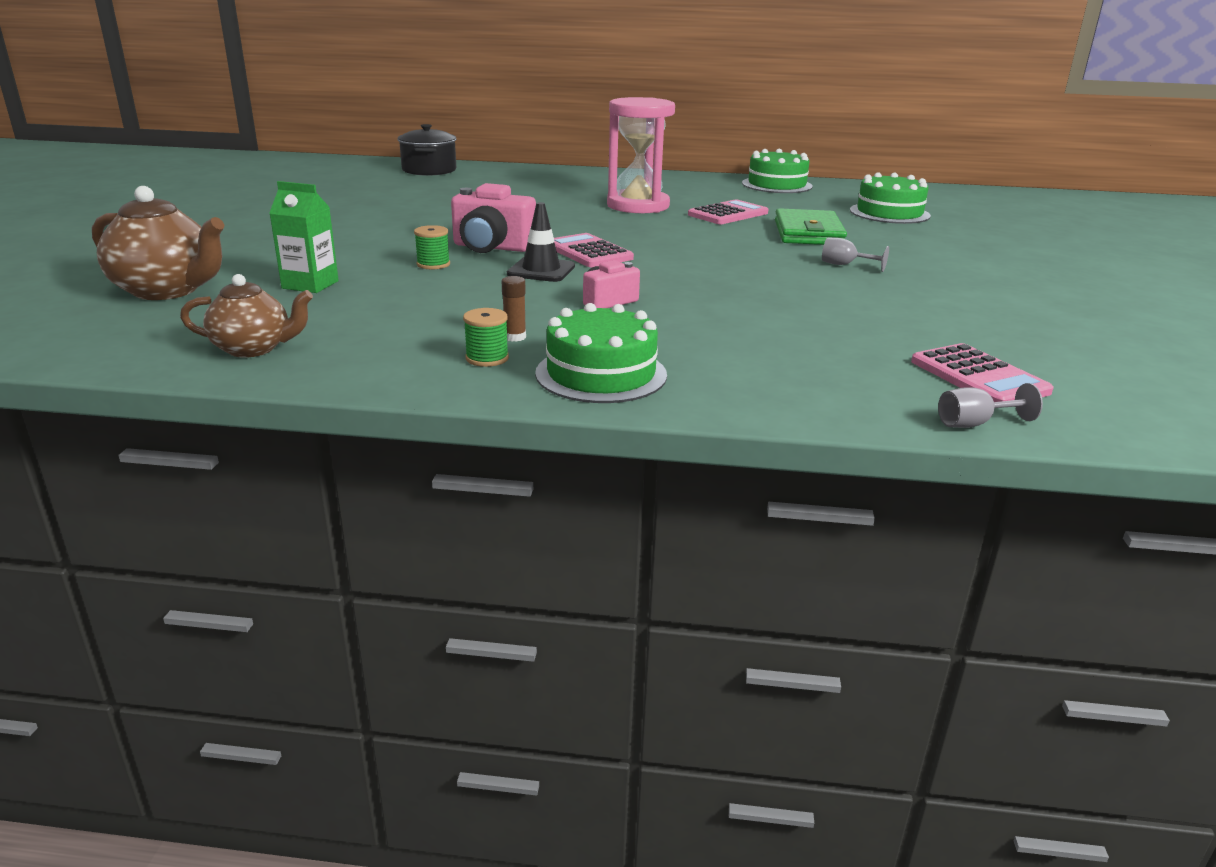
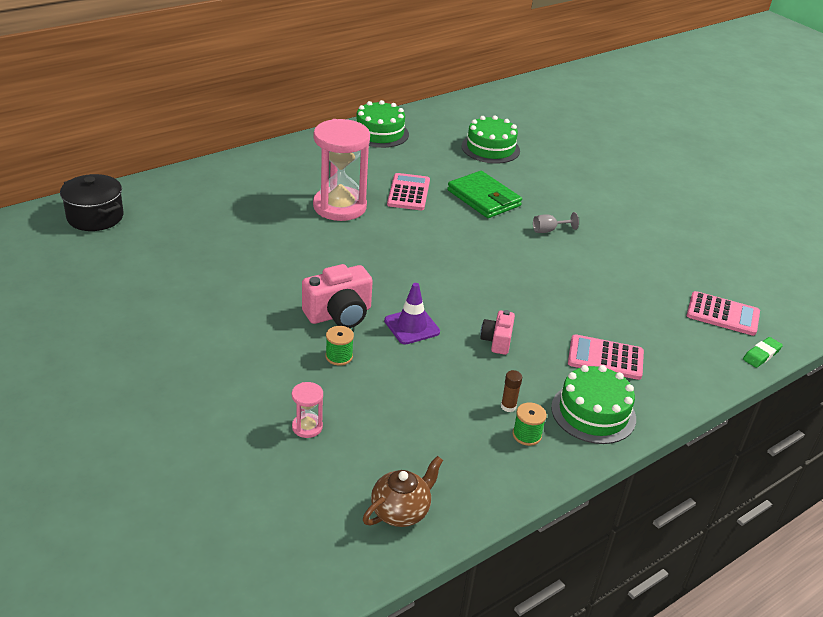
camera: 45 degrees left, 10 degrees up
(168, 291) = (227, 494): brown teapot -> none
(310, 285) = (307, 427): green carton -> pink hourglass
(541, 270) = (412, 326): black traffic cone -> purple traffic cone
(588, 252) = (403, 288): pink calculator -> pink calculator (605, 358)
(974, 424) = (761, 355): grey goblet -> green eraser

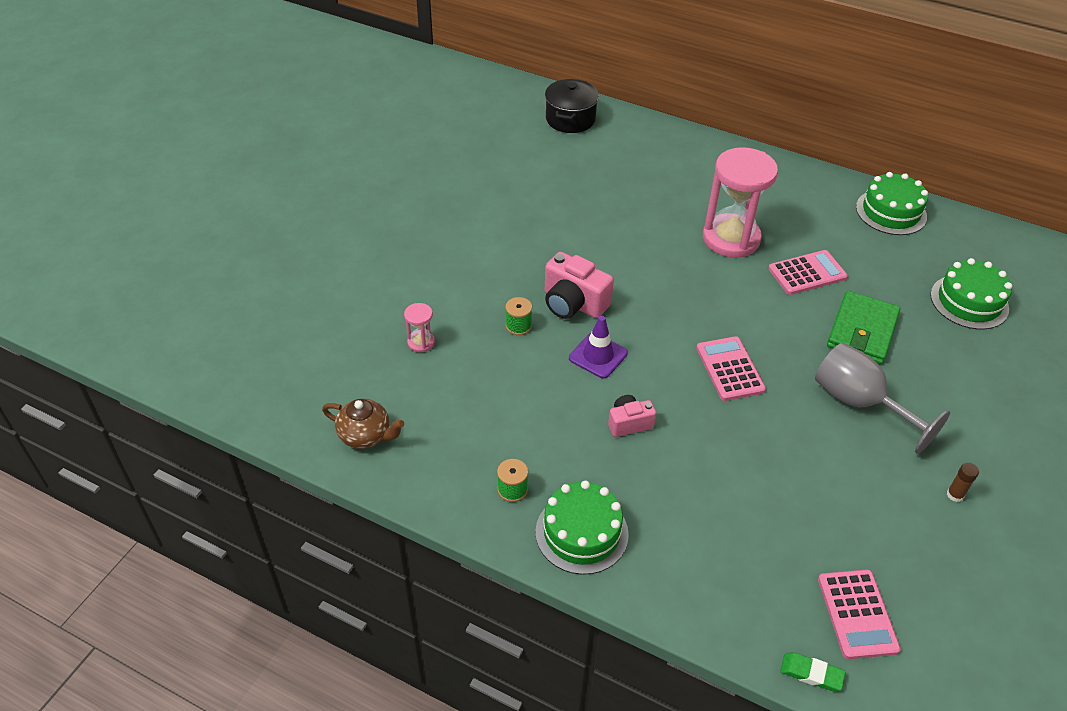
camera: 65 degrees right, 10 degrees up
(508, 406) = (541, 463): brown glue stick -> brown glue stick (955, 495)
(549, 230) = (859, 403): grey goblet -> grey goblet, size x2.27
(605, 358) = (676, 519): pink calculator -> pink calculator (730, 369)

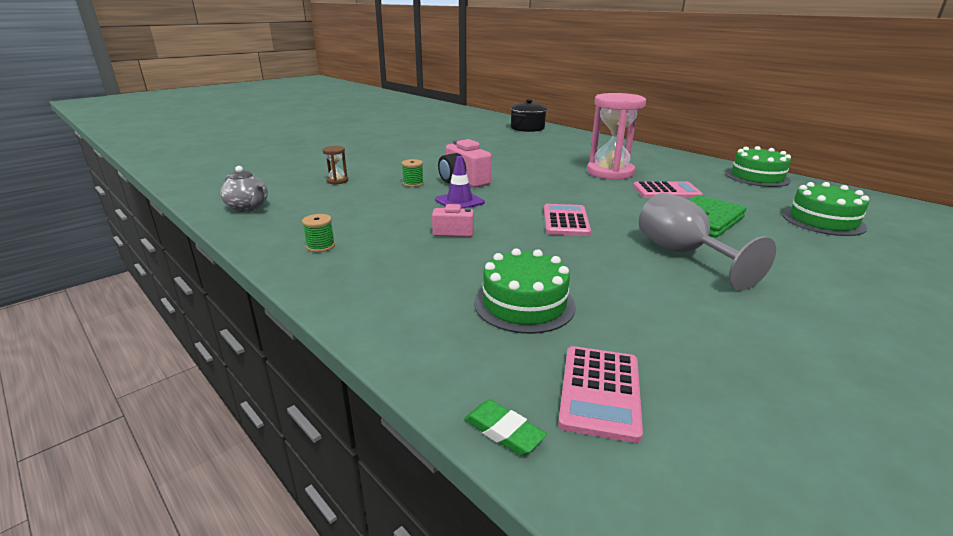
camera: 20 degrees right, 20 degrees down
(365, 435) = (248, 208): brown teapot -> grey teapot
(421, 342) = (337, 181): pink hourglass -> brown hourglass
(581, 533) = (350, 277): green cake -> green cake (524, 304)
(955, 495) = (773, 325): brown glue stick -> none

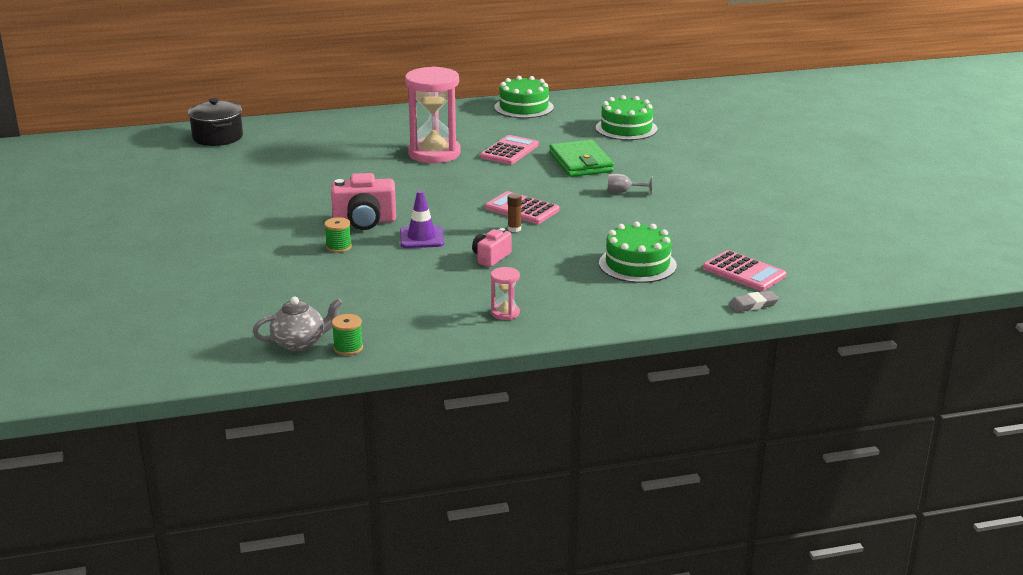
camera: 60 degrees left, 0 degrees up
(320, 246) = (455, 318): green spool -> green spool (348, 348)
(337, 181) = (271, 284): brown hourglass -> none
(346, 263) = (505, 313): none -> pink hourglass
(503, 431) = (753, 305): green eraser -> grey eraser
(522, 227) = (514, 229): none -> brown glue stick
(682, 254) = (623, 192): grey goblet -> grey goblet, size x0.44

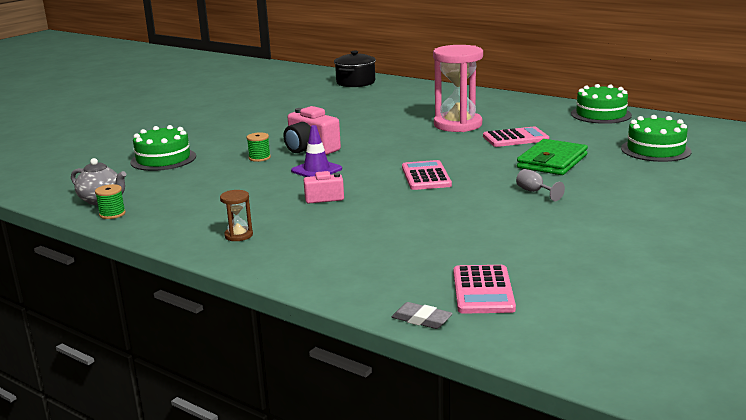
camera: 50 degrees right, 5 degrees down
(505, 313) = (238, 235): pink hourglass -> brown hourglass
(514, 229) = (387, 186): brown glue stick -> none
(637, 264) = (410, 245): green cake -> green cake (163, 159)

